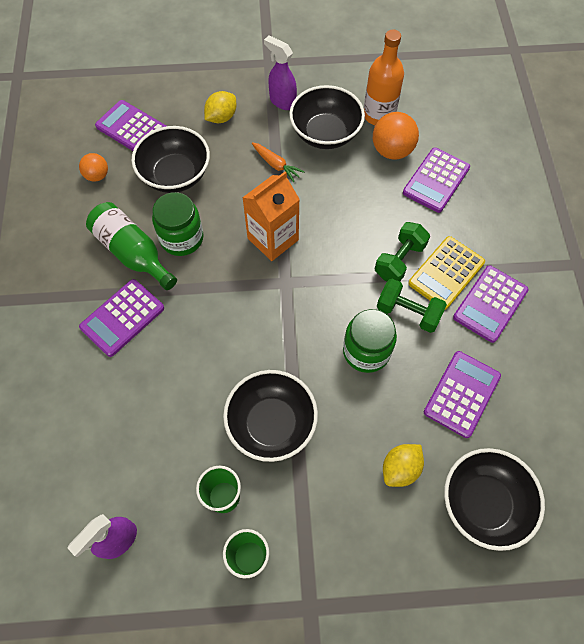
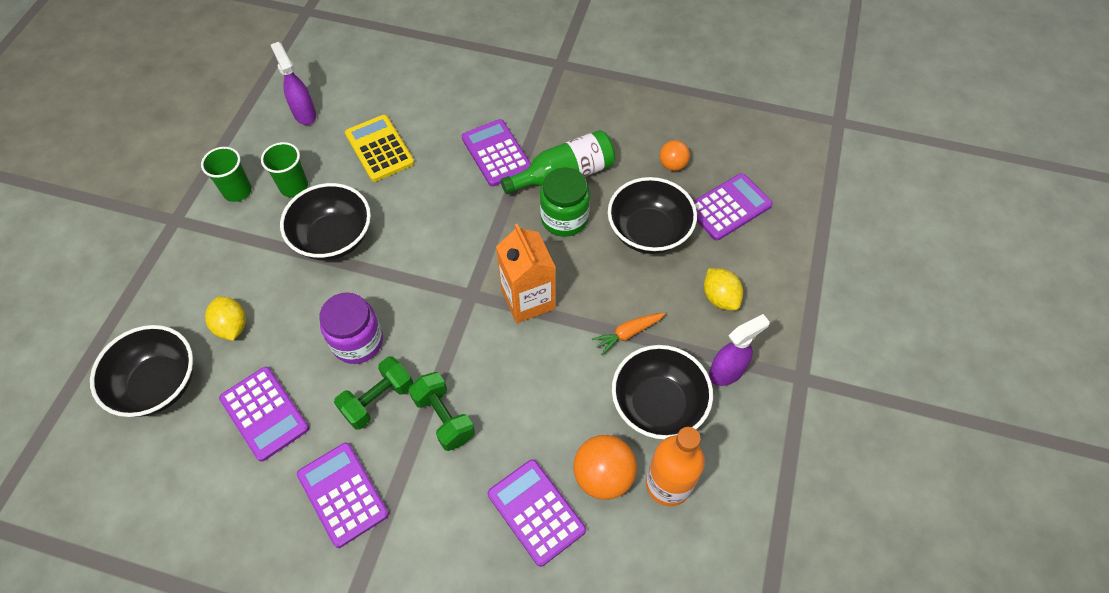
camera: 110 degrees right, 5 degrees down
(366, 351) = (357, 341): green jar -> purple jar
(446, 273) = (404, 462): yellow calculator -> yellow calculator (379, 148)

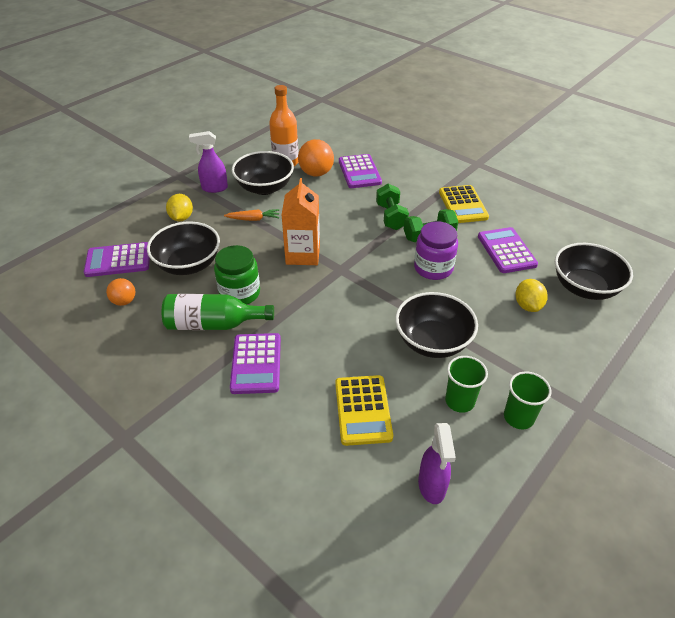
camera: 155 degrees left, 15 degrees down
(343, 494) = (463, 205): purple calculator -> yellow calculator

